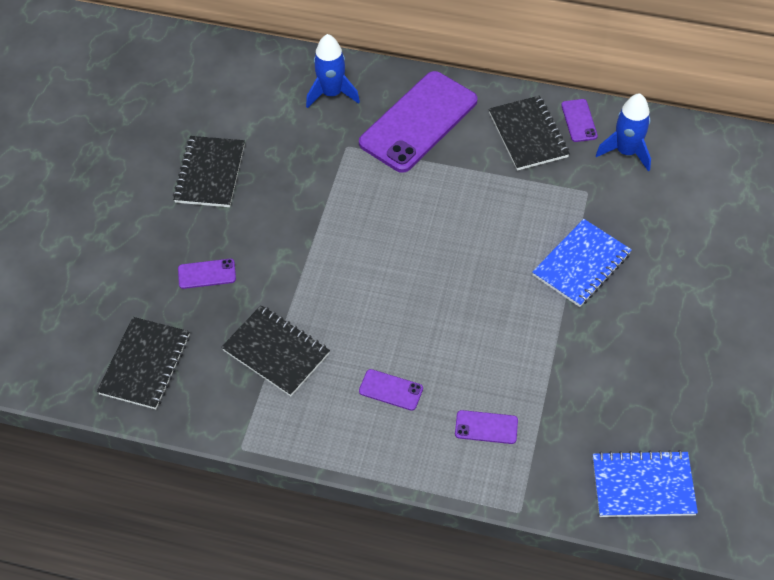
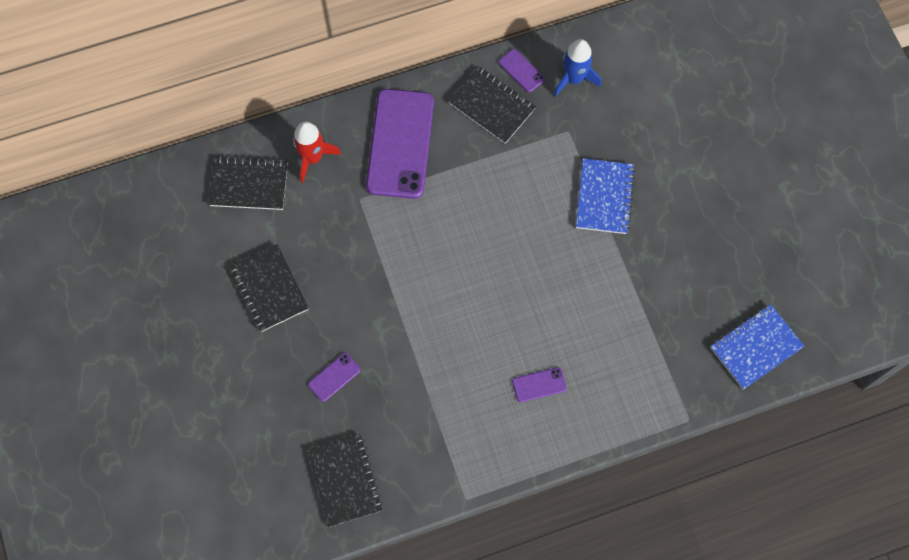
camera: 35 degrees left, 15 degrees up
(276, 352) = (435, 408): black notebook -> black notebook (249, 184)
(331, 93) = (313, 157): blue rocket -> red rocket
(486, 427) = (624, 371): purple phone -> none

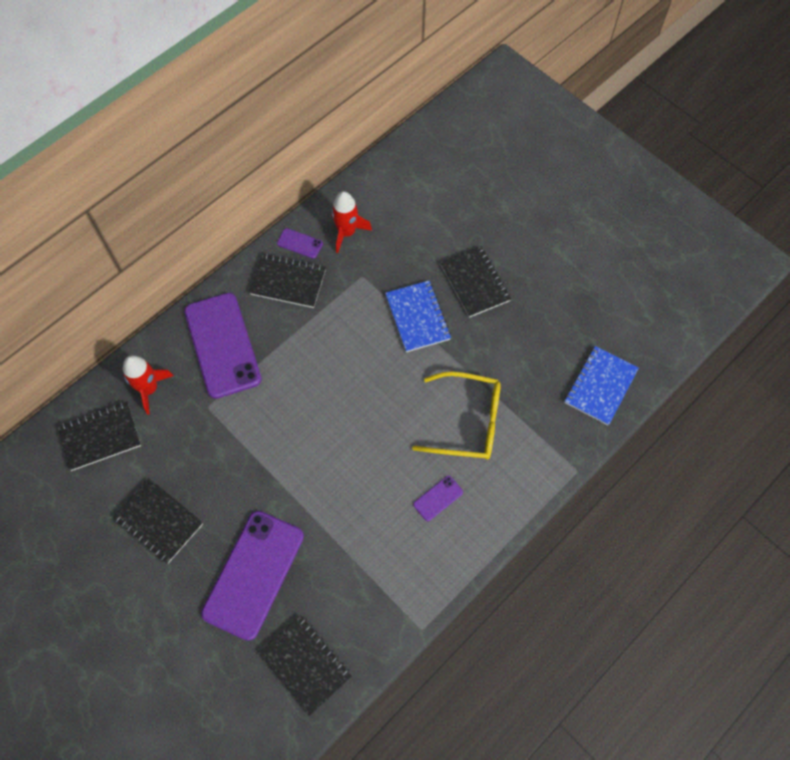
camera: 25 degrees left, 5 degrees down
(334, 377) = (253, 574): purple phone -> purple phone, size x2.38
(574, 78) = (346, 232): blue rocket -> red rocket
(603, 323) = (466, 421): none -> yellow glasses
(680, 186) = (475, 283): none -> black notebook

